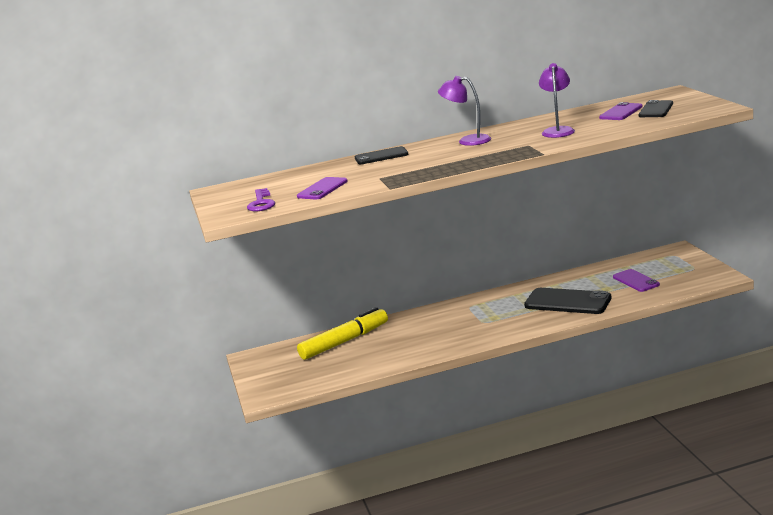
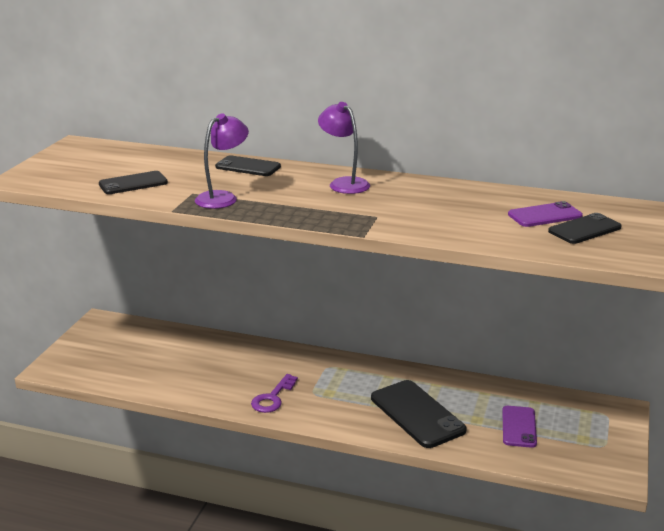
camera: 30 degrees right, 5 degrees up
(261, 203) = (68, 176): purple key -> purple key (272, 398)
(322, 189) = (133, 183): purple phone -> black phone
(344, 341) = (182, 346): yellow marker -> none
(558, 130) = (439, 210): purple lamp -> purple lamp (223, 197)

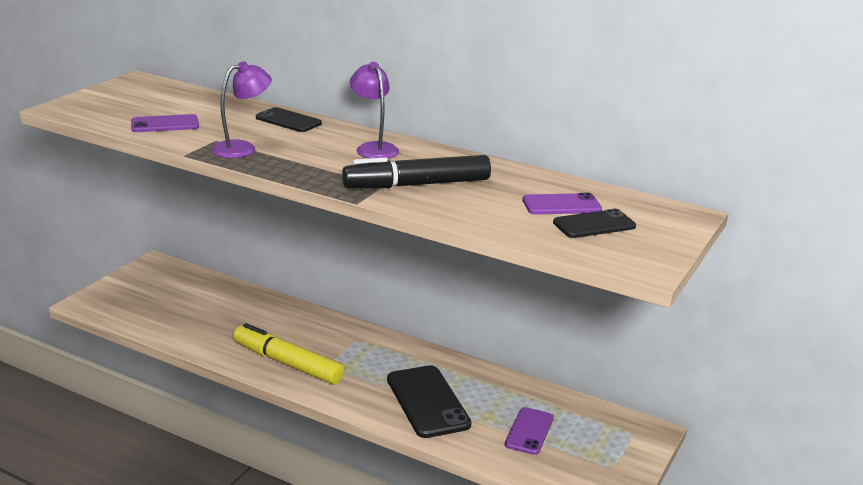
camera: 10 degrees right, 0 degrees up
(133, 183) = (165, 124): black phone -> purple phone
(272, 398) = (287, 363): purple key -> yellow marker
(406, 212) = (417, 185): none -> black marker

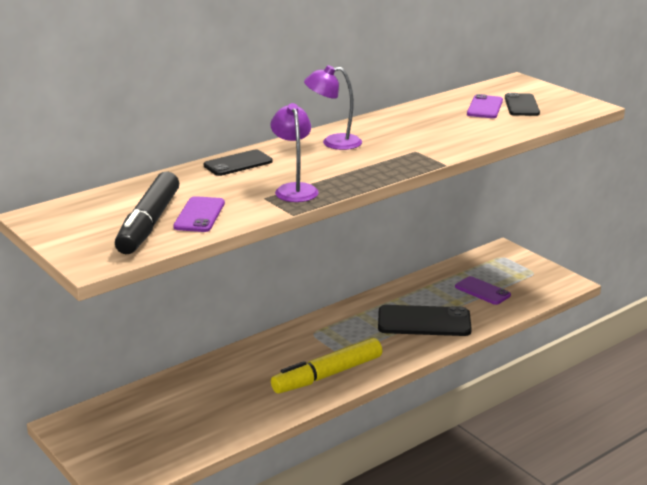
camera: 65 degrees left, 0 degrees up
(417, 185) = (422, 141): black marker -> black marker (149, 224)

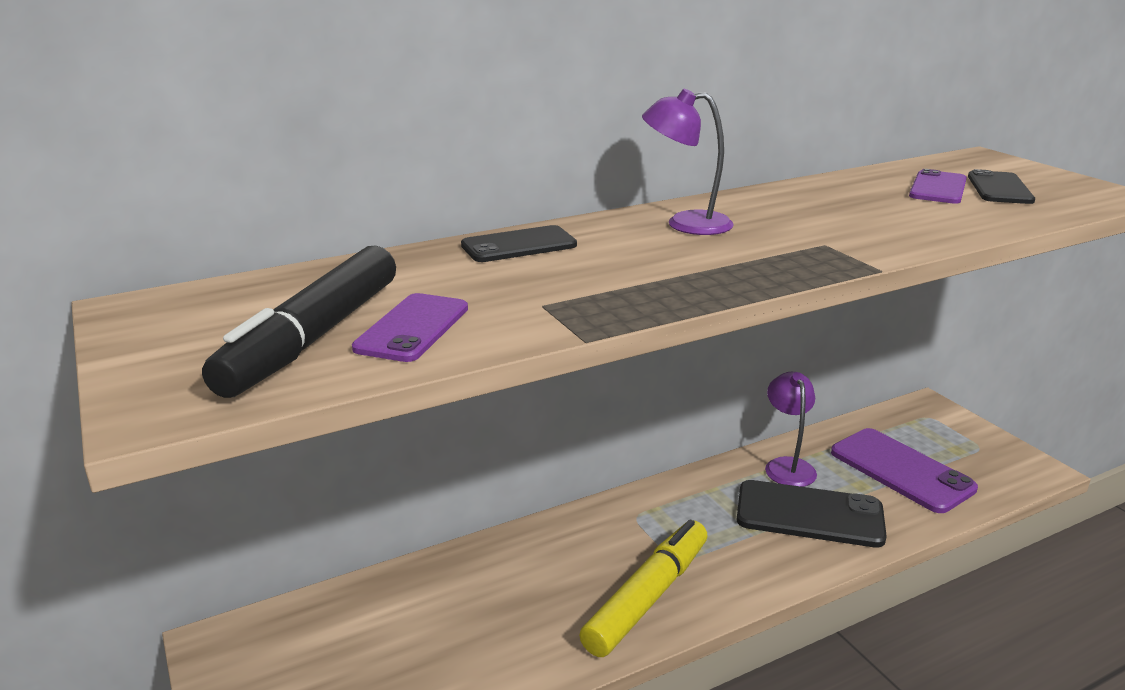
camera: 10 degrees right, 0 degrees up
(294, 189) = (601, 294): purple lamp -> purple lamp (787, 466)
(327, 375) = (647, 597): yellow marker -> yellow marker turned 150 degrees clockwise
(482, 291) = (901, 470): purple phone -> purple phone, size x1.65

